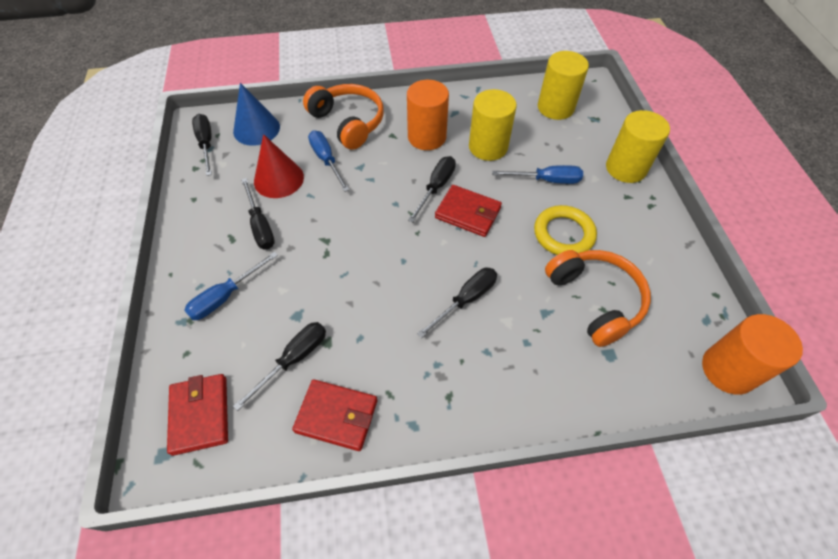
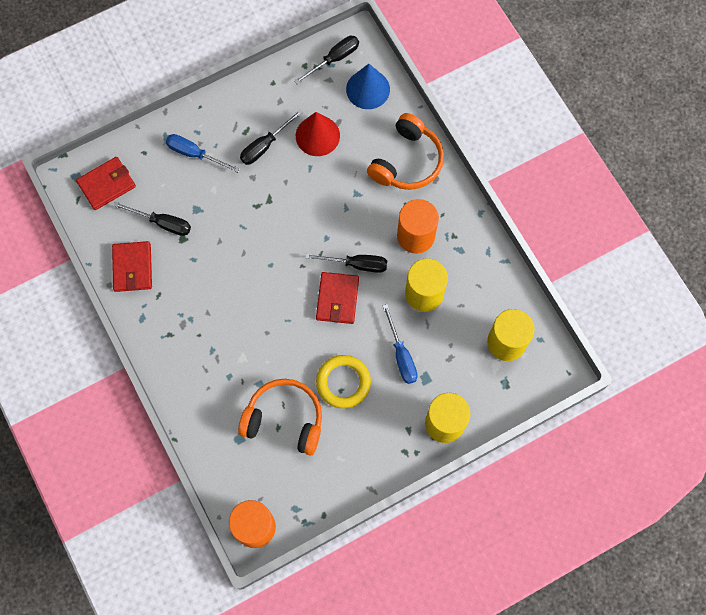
camera: 70 degrees right, 15 degrees up
(326, 160) = (353, 163): blue screwdriver -> none
(466, 300) = (251, 323): black screwdriver -> none
(595, 300) = (284, 419): orange headphones -> orange headphones turned 120 degrees counterclockwise

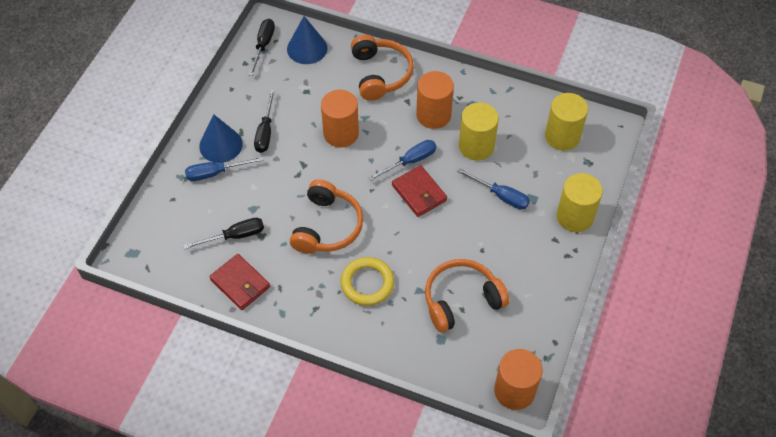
camera: 40 degrees left, 15 degrees down
(107, 185) = (162, 241): red wallet -> none
(220, 131) = (220, 145): none -> blue cone
(239, 271) = (327, 226): none -> orange headphones
(317, 135) = (299, 100): red cone -> none
(324, 194) = (341, 133): none -> orange cylinder
(343, 382) = (478, 243): yellow ring -> yellow ring (367, 283)
(356, 264) = (410, 161): black screwdriver -> blue screwdriver

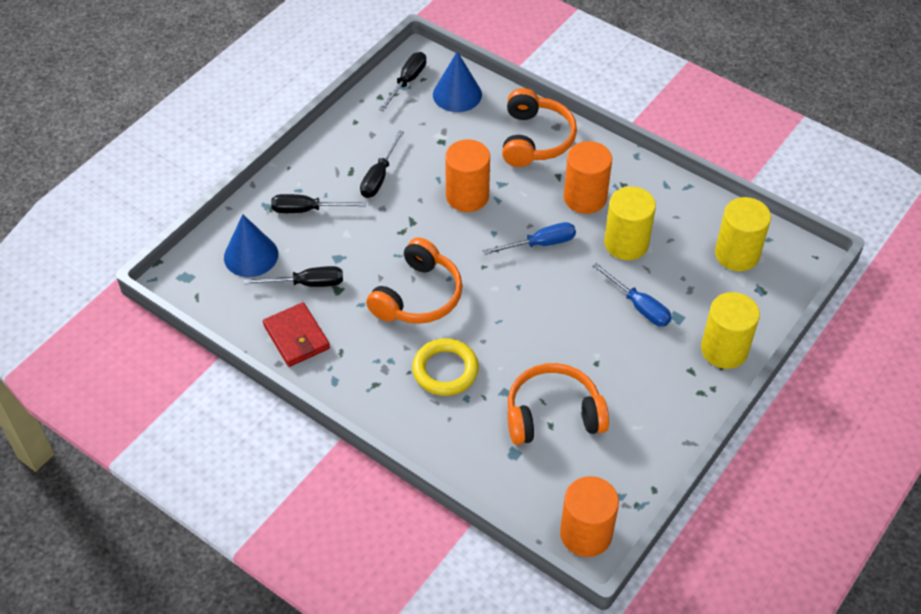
camera: 15 degrees right, 5 degrees down
(215, 173) = (307, 210): blue screwdriver -> black screwdriver
(220, 145) = (323, 180): blue cone -> blue cone (251, 255)
(419, 193) = (539, 282): red wallet -> none

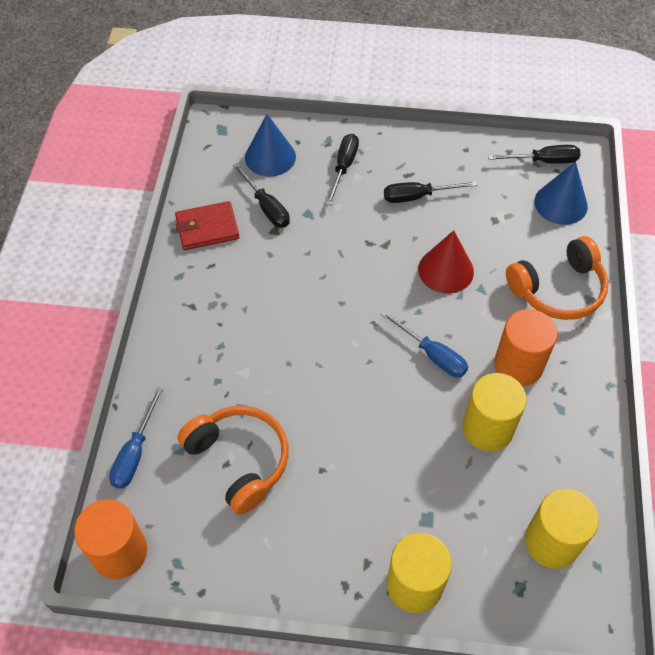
camera: 60 degrees right, 5 degrees up
(296, 337) = (207, 228): red wallet -> red wallet turned 45 degrees clockwise
(307, 210) = (343, 167): black screwdriver -> black screwdriver turned 45 degrees clockwise
(418, 296) = (305, 290): orange headphones -> none
(445, 370) = (237, 350): yellow ring -> none
(467, 196) = (446, 270): orange cylinder -> red cone
(639, 306) = (416, 476): blue screwdriver -> blue screwdriver (135, 453)

